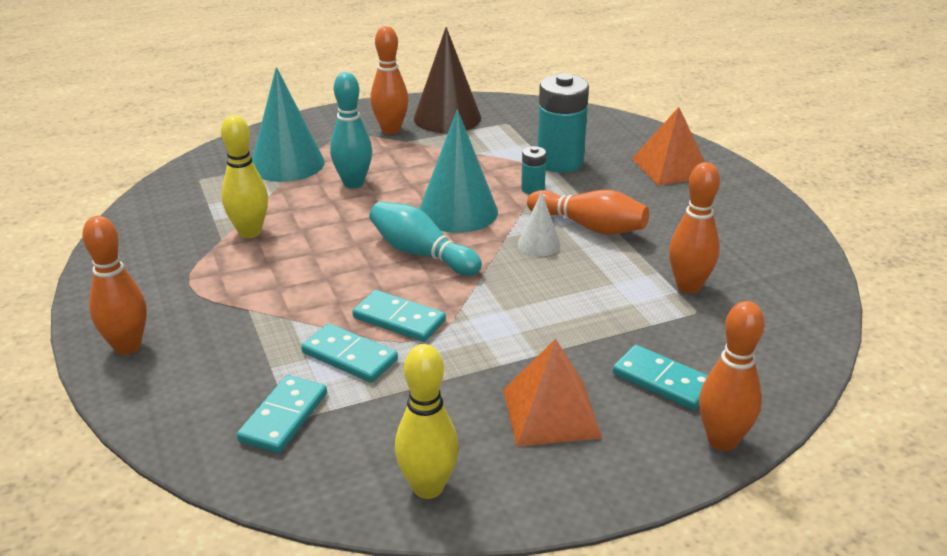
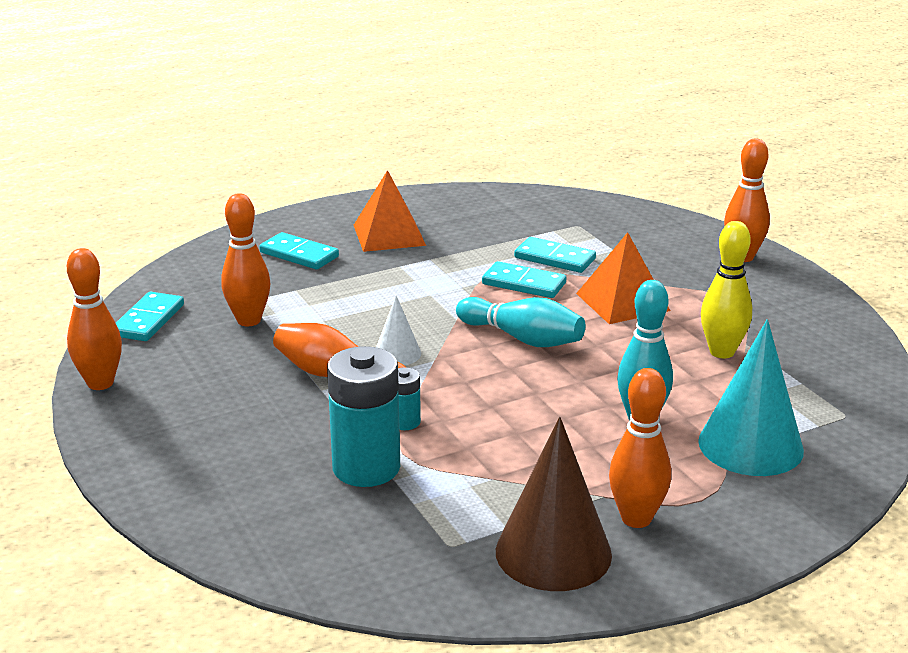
camera: 175 degrees right, 5 degrees down
(283, 417) = (584, 225): turquoise domino -> turquoise domino (148, 320)
(428, 487) = (470, 201): yellow bowling pin -> none
(458, 211) = (495, 387): turquoise cone -> none
(671, 167) = (207, 467): orange pyramid -> orange pyramid (622, 302)
(722, 441) = (267, 227): orange bowling pin -> orange bowling pin (100, 383)

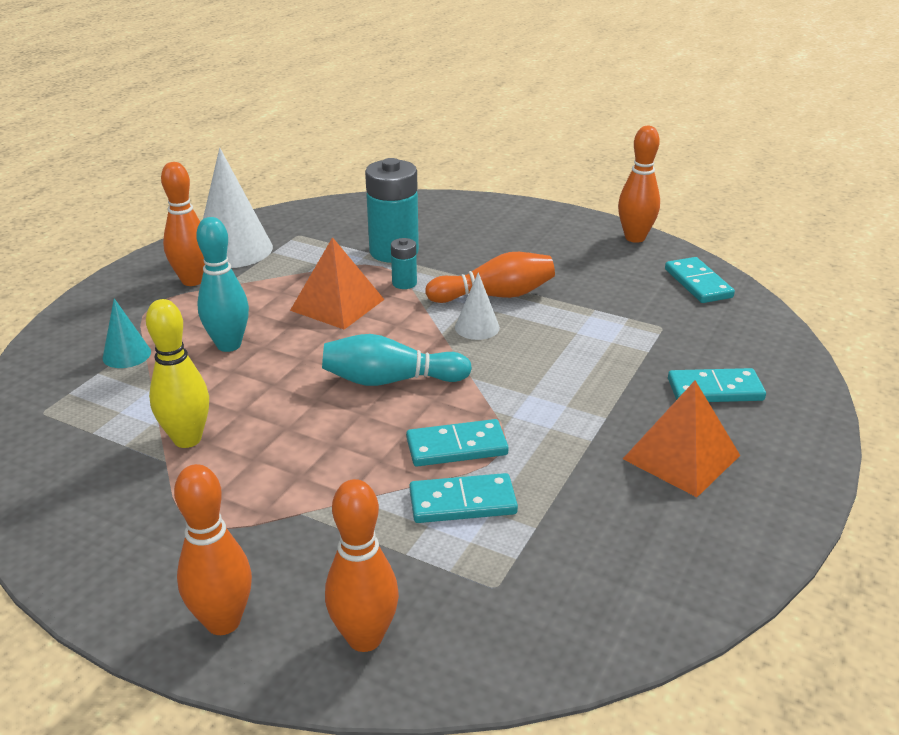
camera: 145 degrees right, 5 degrees up
(249, 320) = (630, 310): orange bowling pin -> orange bowling pin (365, 638)
(553, 552) = (234, 249): brown cone -> white cone
(622, 302) = (331, 465): orange pyramid -> orange pyramid (337, 304)
(750, 445) = (127, 355): turquoise cone -> turquoise cone, size x0.51

